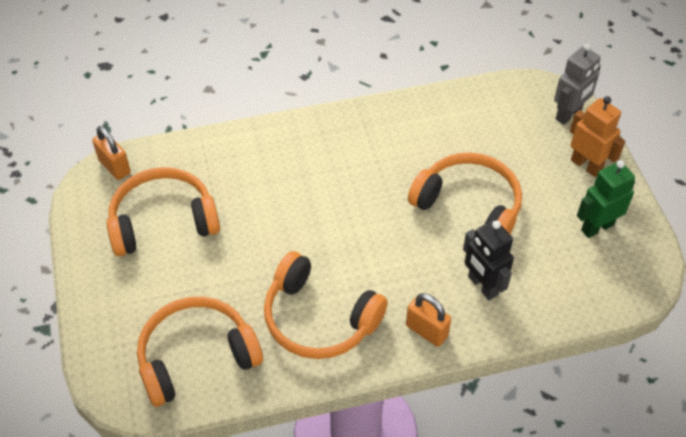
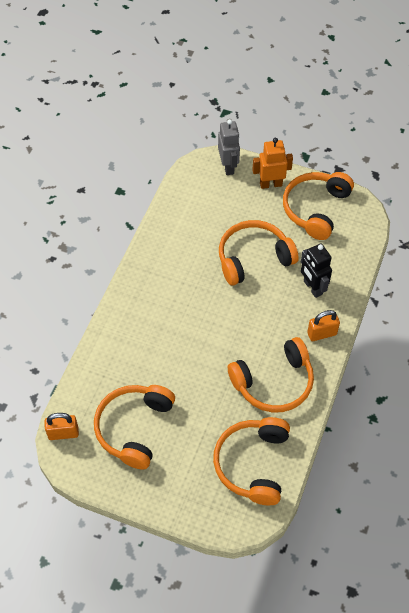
camera: 55 degrees left, 5 degrees up
(482, 286) = (312, 288): black robot -> black robot turned 60 degrees clockwise
(597, 227) = (315, 209): green robot -> orange headphones

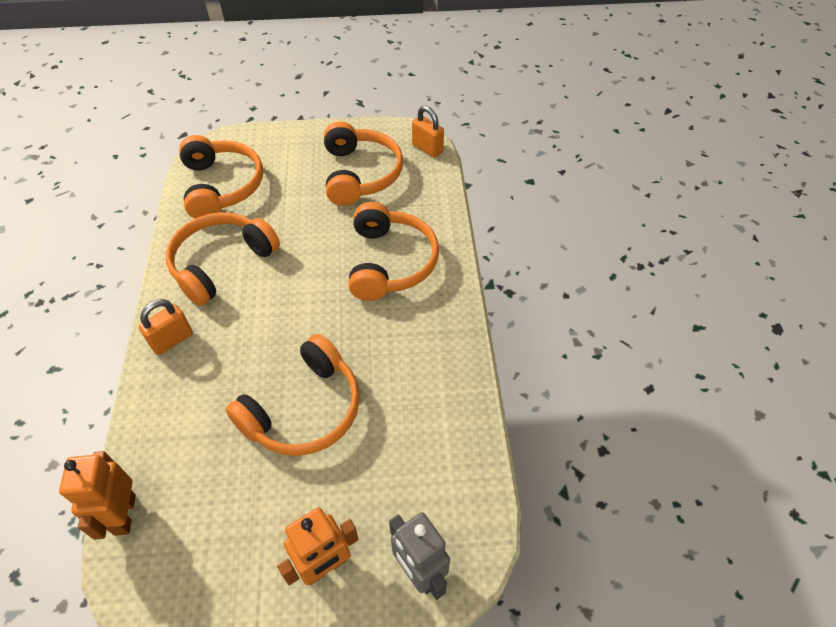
camera: 155 degrees right, 5 degrees down
(63, 433) = (427, 148): orange padlock -> orange padlock turned 75 degrees clockwise
(312, 288) = (199, 399): black robot -> none
(315, 209) = (227, 547): orange headphones -> orange headphones (390, 262)
(365, 242) = (124, 514): none -> orange robot

